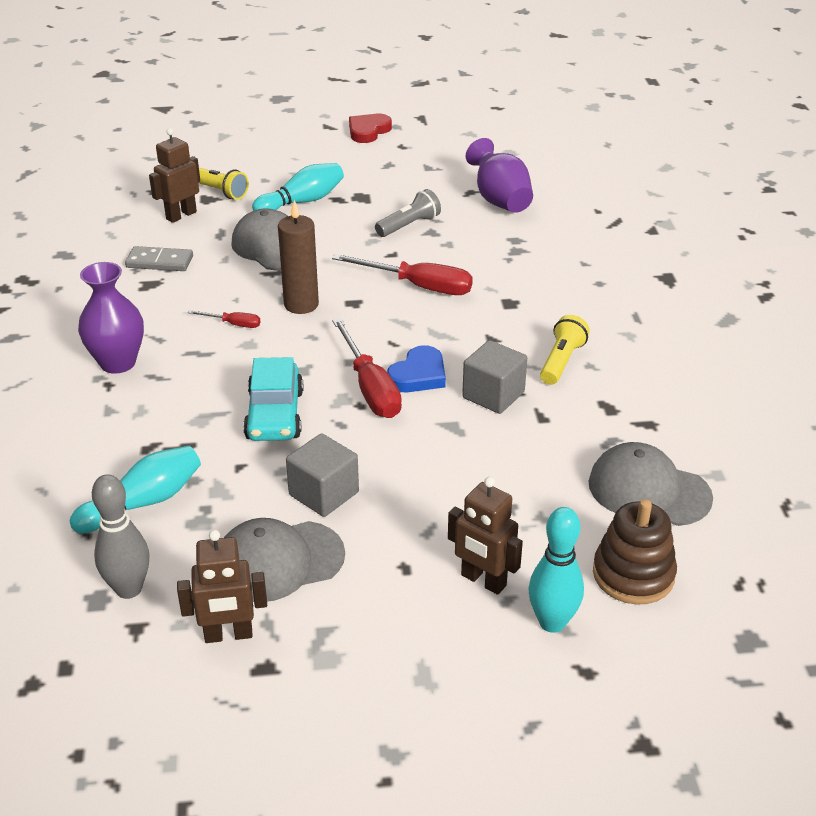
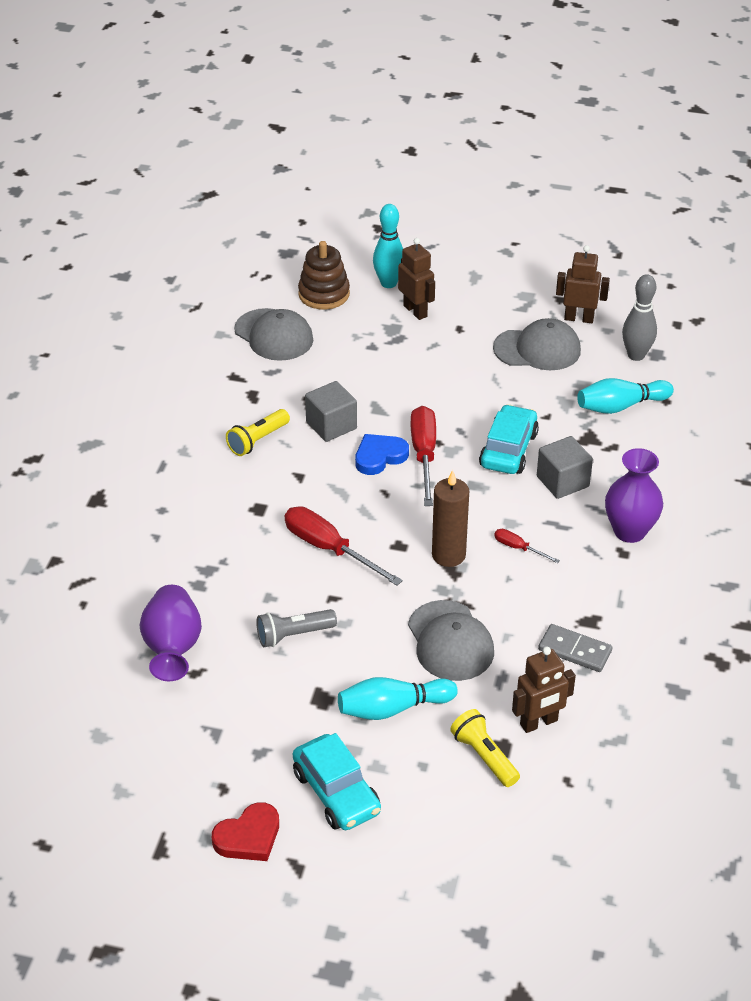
camera: 160 degrees left, 5 degrees up
(321, 157) = (336, 792): none -> turquoise car
(324, 493) = (493, 383): grey cube -> grey cube (562, 481)

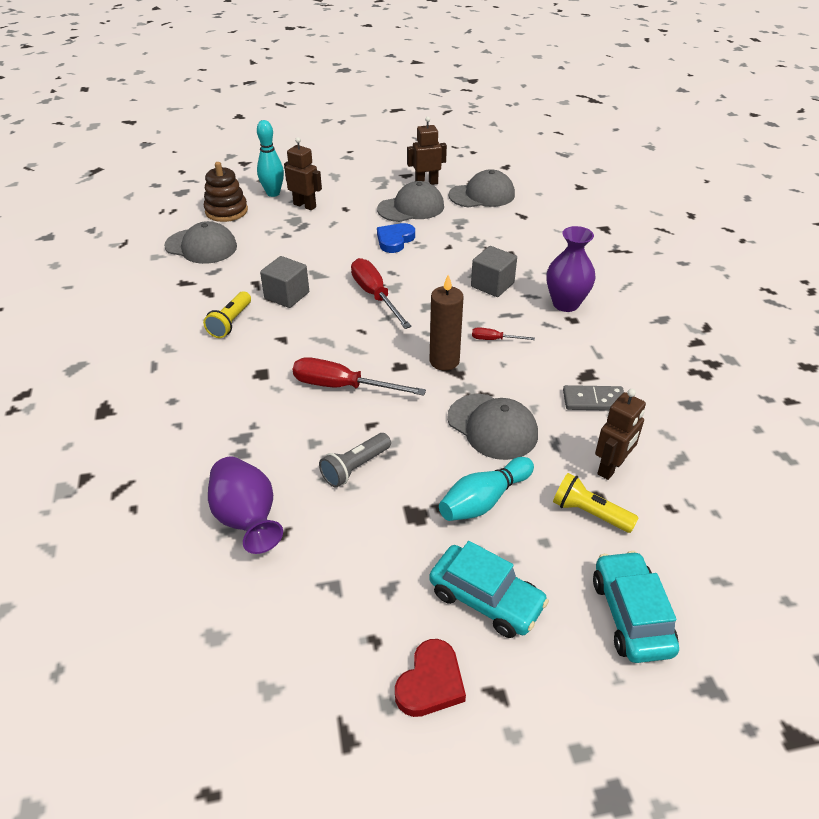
camera: 25 degrees left, 0 degrees up
(379, 456) = (340, 306): blue heart -> blue heart (395, 240)
(508, 450) = (437, 275): turquoise car -> turquoise car (631, 615)
(620, 406) = (495, 227): turquoise bowling pin -> none
(636, 355) = (482, 195): grey bowling pin -> grey cap

